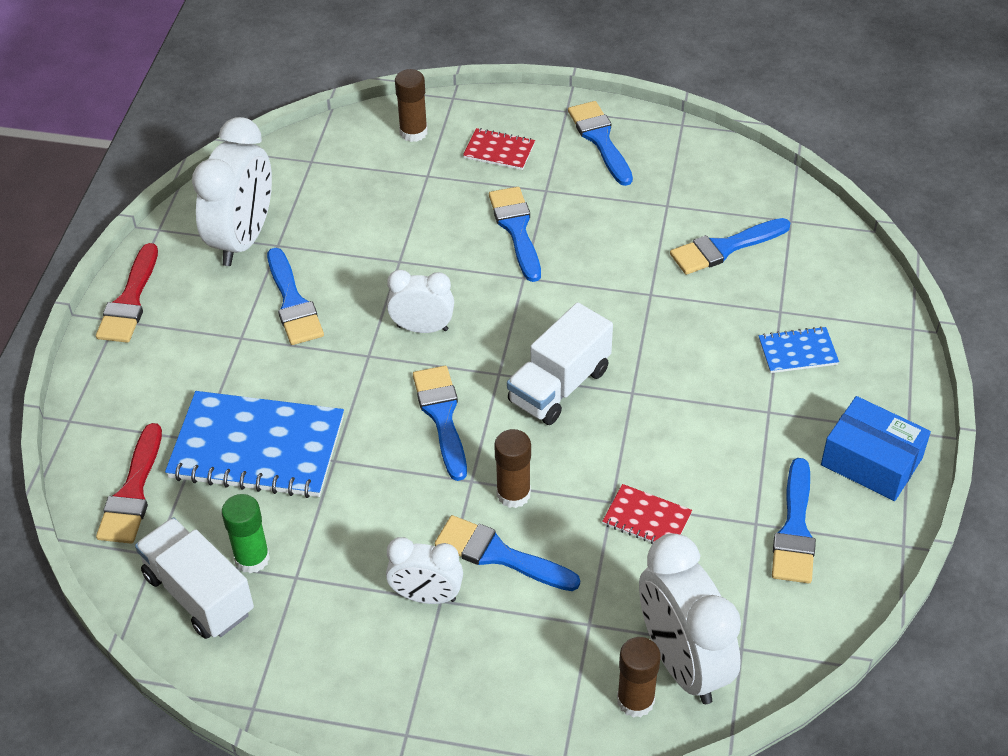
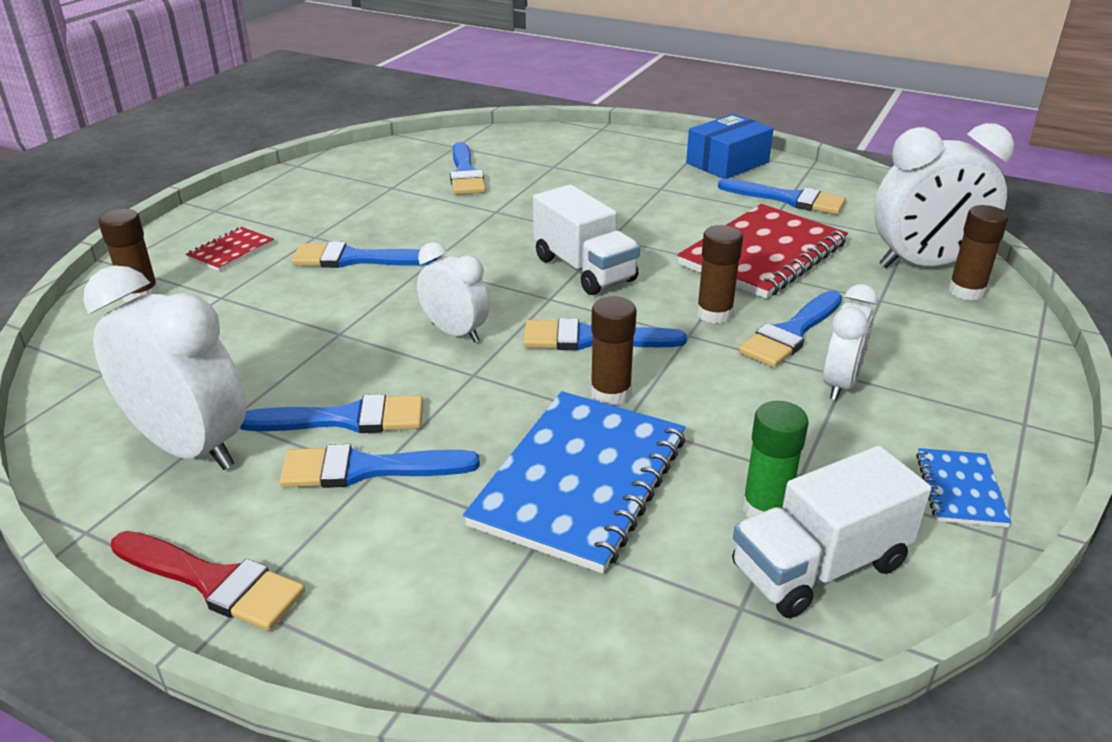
camera: 75 degrees left, 15 degrees down
(133, 492) = (616, 620): red brush -> none
(367, 444) = (610, 393): none -> brown glue stick
(422, 328) = (455, 333): white clock -> white clock turned 105 degrees clockwise
(600, 140) = (274, 201): blue brush -> blue brush (367, 469)
(647, 519) = (763, 254): red notebook -> red notebook, size x2.13
(797, 352) = (602, 167): blue notebook -> blue notebook (960, 489)

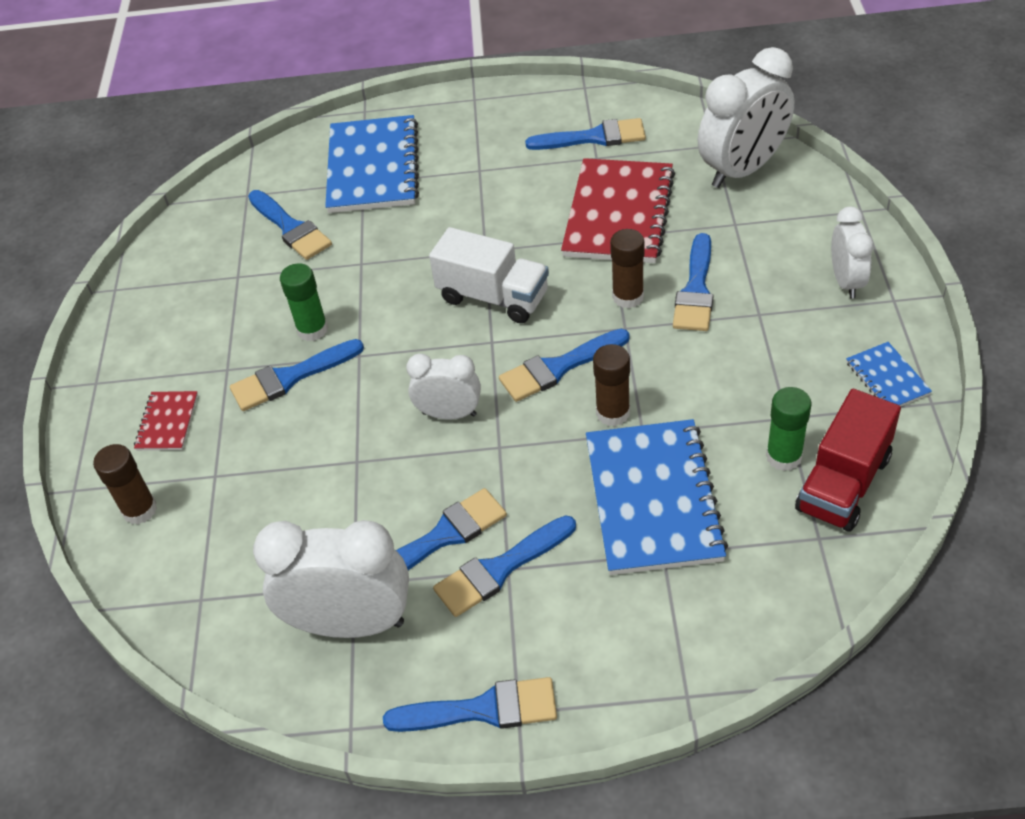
camera: 25 degrees left, 15 degrees up
(213, 582) = (482, 709): red brush -> blue brush
(408, 237) = (312, 329): none -> green glue stick
(571, 160) = (373, 167): none -> blue notebook
(727, 163) = (511, 111): blue box -> none
(819, 566) = (843, 483): white truck -> red truck
(840, 384) = (760, 323): white clock -> white clock (846, 281)
(966, 291) = (788, 186): brown glue stick -> none

